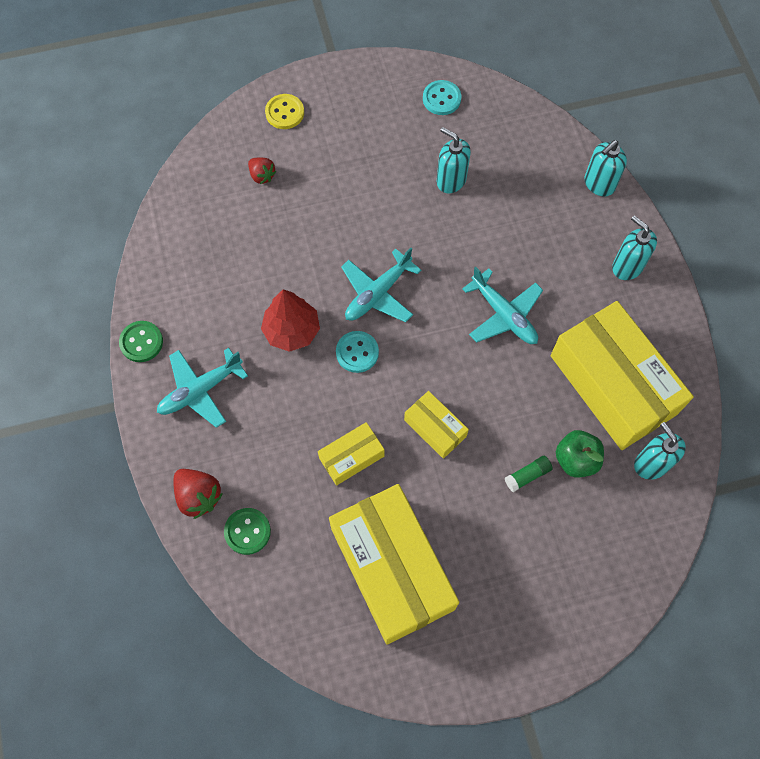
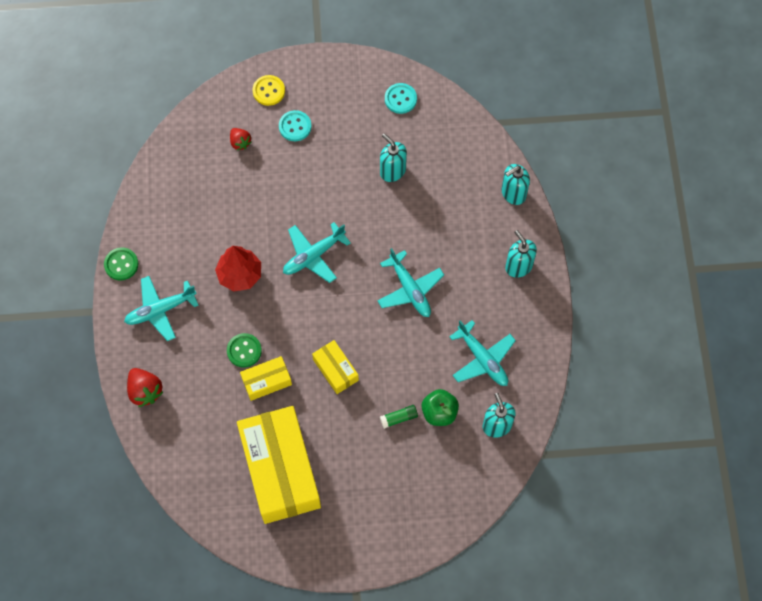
camera: 10 degrees right, 0 degrees up
(247, 531) = (177, 424): green button -> green button (244, 351)
(357, 352) = (287, 300): turquoise button -> turquoise button (295, 126)
(613, 384) = (483, 359): yellow box -> turquoise plane

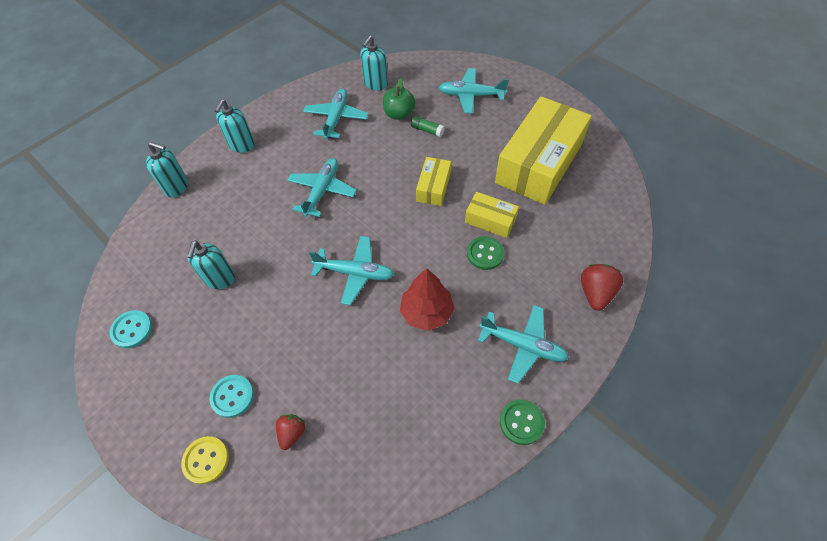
camera: 130 degrees left, 10 degrees down
(405, 492) = (471, 95): none -> turquoise plane

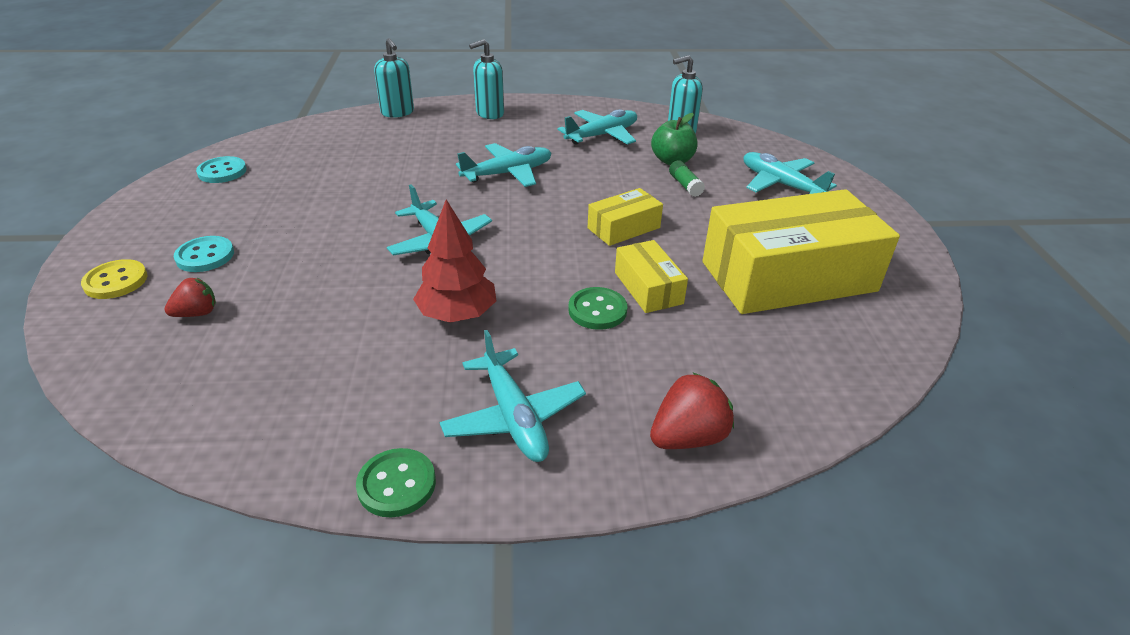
camera: 40 degrees right, 20 degrees down
(220, 279) = (330, 180): turquoise soap dispenser -> none

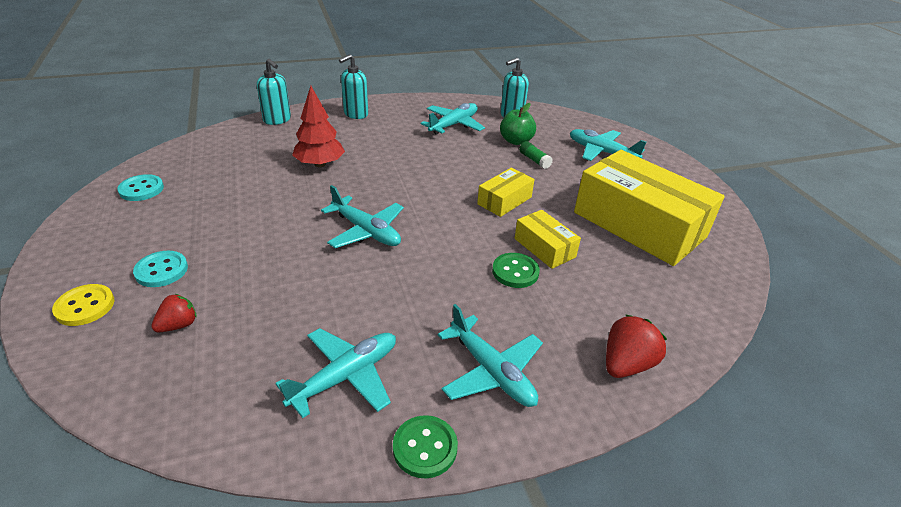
camera: 15 degrees left, 0 degrees up
(457, 314) = (408, 292): red tree -> red tree (320, 164)
(508, 173) = (394, 164): turquoise plane -> turquoise plane (346, 376)
(788, 276) = (639, 224): yellow box -> yellow box turned 75 degrees clockwise

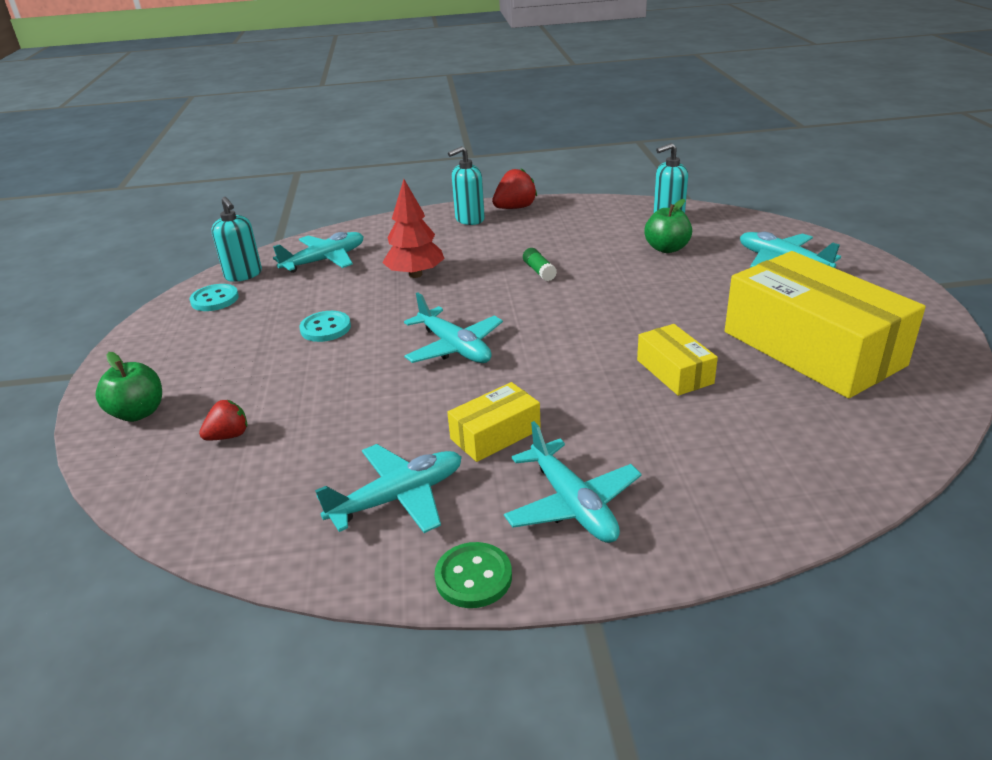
camera: 15 degrees right, 5 degrees down
(85, 306) = (138, 413): yellow button -> green apple
(161, 270) = (221, 381): turquoise button -> turquoise button (325, 328)
(277, 120) = (376, 227): turquoise soap dispenser -> turquoise soap dispenser (243, 275)
(454, 125) = (589, 230): turquoise plane -> turquoise plane (325, 260)
(504, 200) = (635, 317): yellow box -> yellow box (495, 434)
(515, 272) = (629, 397): green button -> none
(534, 160) = (686, 271): green glue stick -> green glue stick (539, 271)
(626, 364) = (751, 508): red strawberry -> red strawberry (515, 208)

